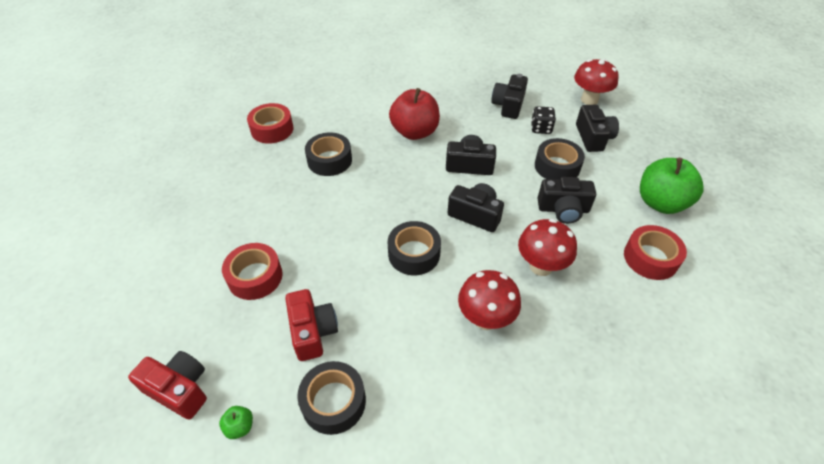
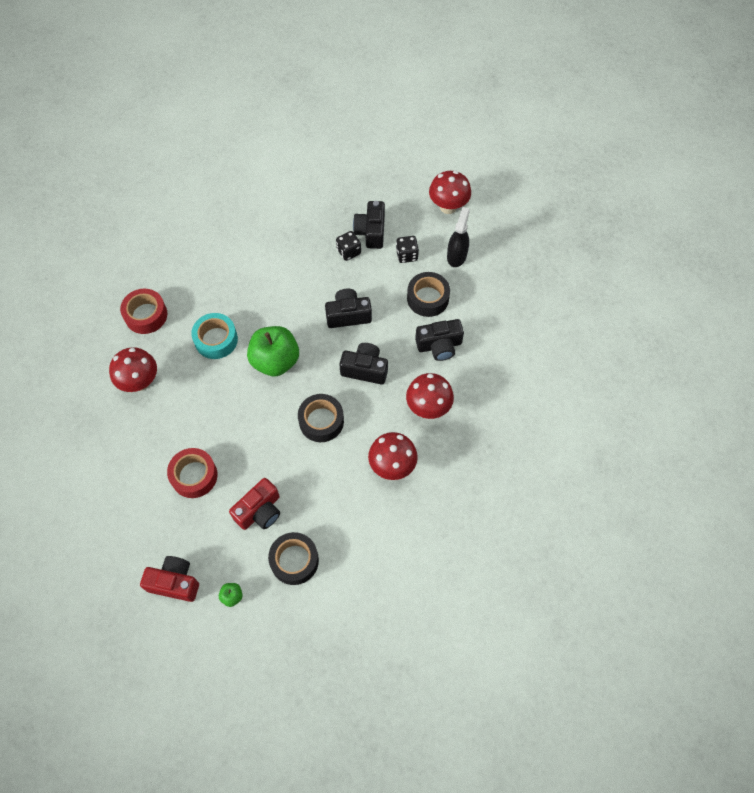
camera: 15 degrees left, 15 degrees up
(241, 180) = (140, 382): none -> red mushroom
(312, 331) = (259, 511): red camera -> red camera turned 75 degrees clockwise
(329, 160) = (216, 340): black tape -> turquoise tape
(415, 132) = (287, 287): red apple -> none
(483, 116) = (348, 251): none -> black dice
(593, 137) = (456, 255): black camera -> black spray bottle
(650, 258) = (515, 378): red tape -> none
(660, 203) = (521, 318): green apple -> green apple (275, 361)

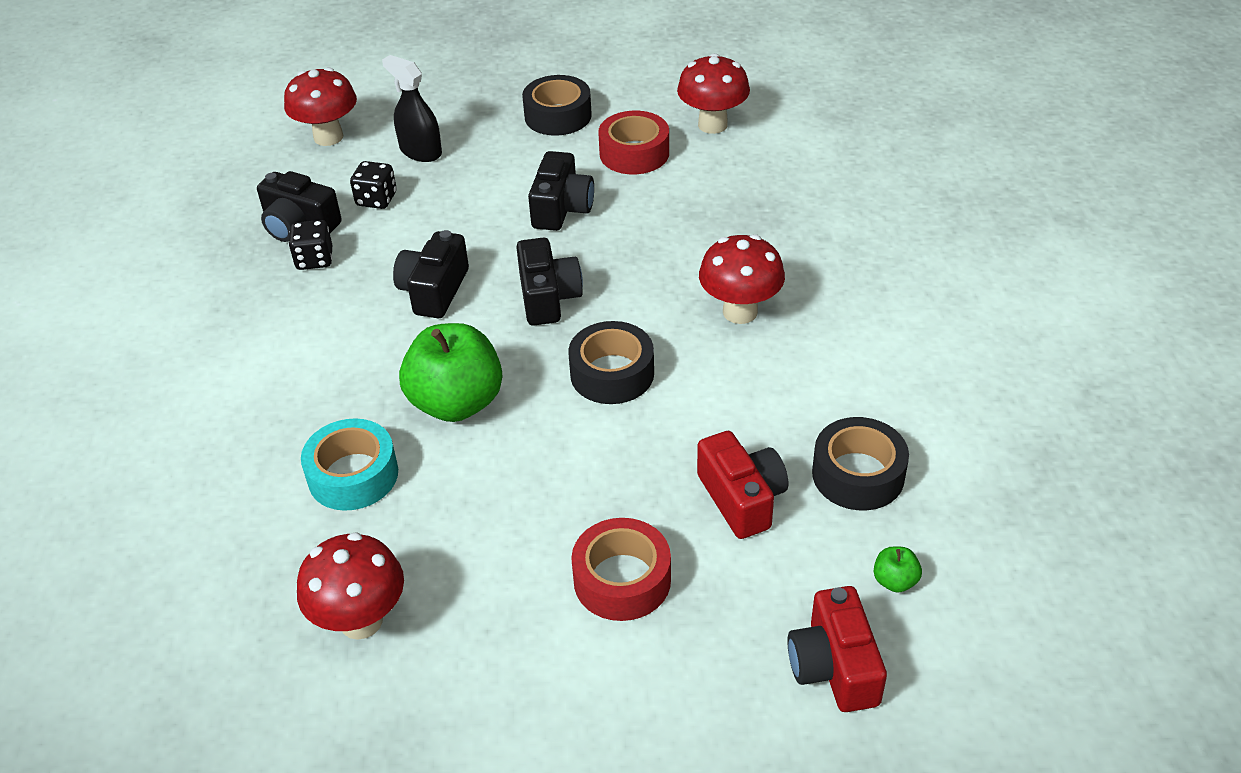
camera: 65 degrees left, 20 degrees down
(146, 315) = (213, 574): red tape -> red tape (634, 153)
(174, 582) = (834, 667): red camera -> red camera turned 45 degrees counterclockwise
(365, 369) = (548, 297): black camera -> black camera turned 135 degrees clockwise
(427, 298) = (471, 198): black tape -> black tape (558, 116)
(428, 407) = (660, 247): red mushroom -> red mushroom (712, 125)

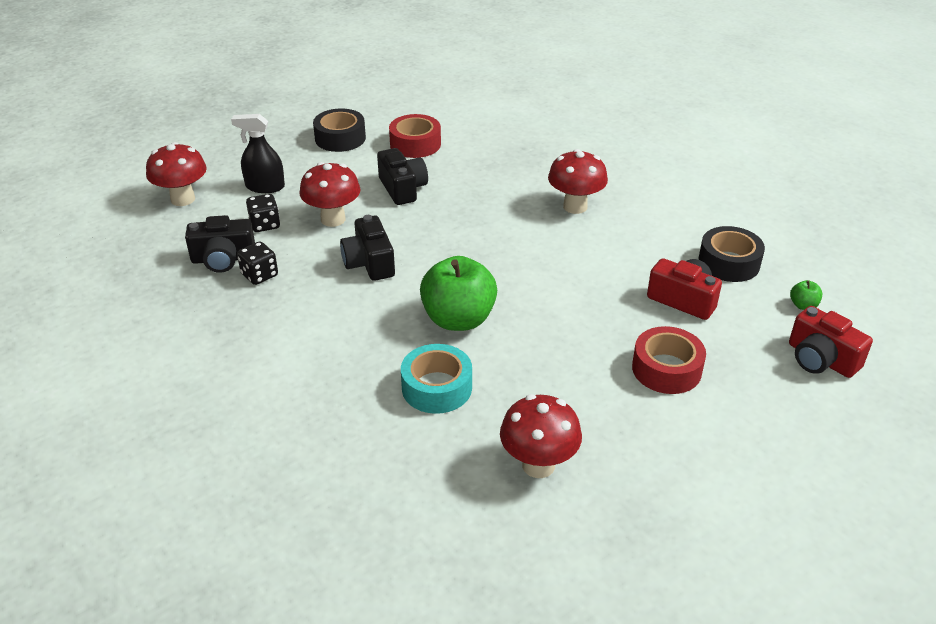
camera: 35 degrees left, 5 degrees down
(548, 297) = (450, 240): black camera -> none
(612, 373) = (537, 266): black tape -> none
(712, 125) = (447, 115): red mushroom -> red mushroom (333, 219)

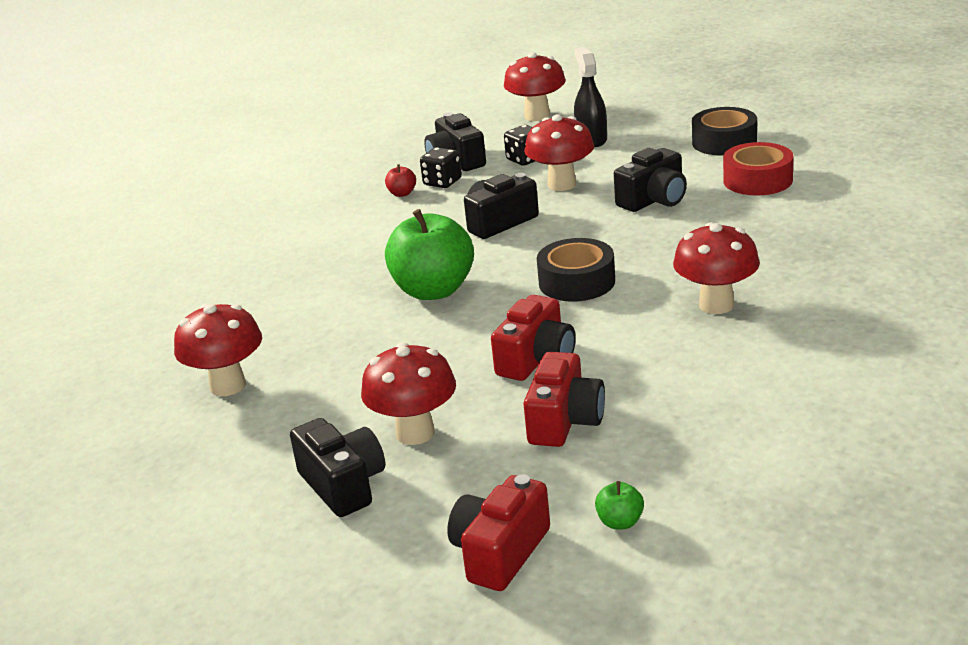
camera: 75 degrees right, 10 degrees down
(257, 301) = (402, 194): none -> red apple
(437, 387) = (319, 307): turquoise tape -> none
(598, 293) = (537, 359): none -> red camera
(666, 369) = (415, 433): red tape -> red mushroom
(719, 417) = (343, 485): none -> black camera
(729, 263) = (680, 442): black tape -> black tape (577, 282)

